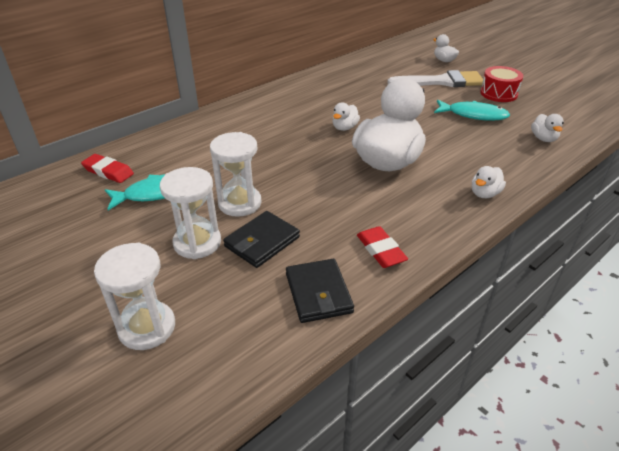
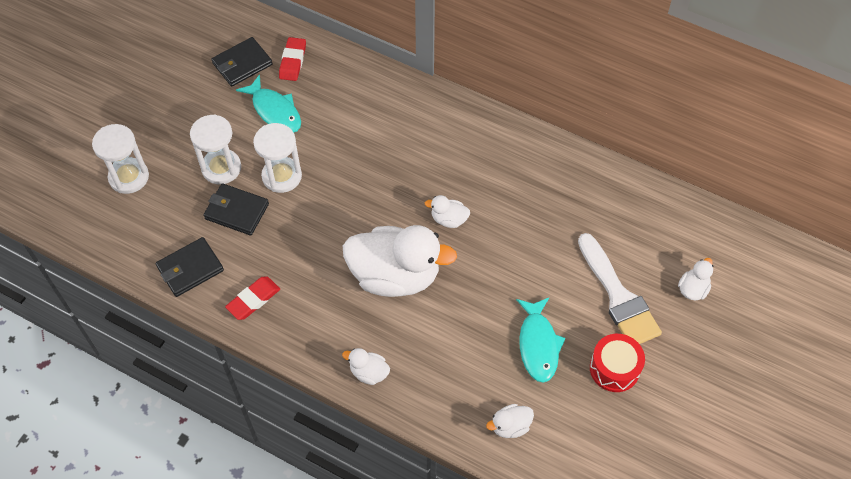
camera: 70 degrees right, 20 degrees up
(75, 203) = (242, 64): none -> black wallet

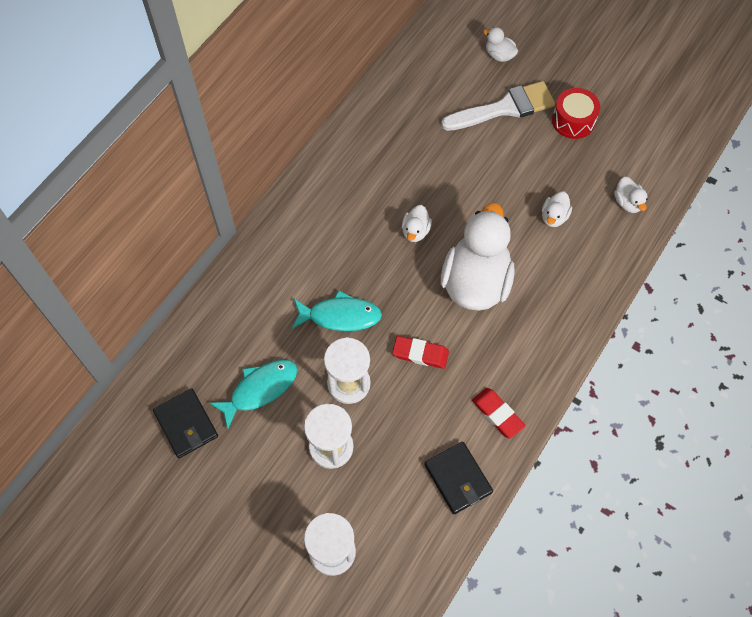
camera: 85 degrees left, 5 degrees up
(237, 211) = (389, 430): black wallet -> none
(292, 61) = (192, 369): red eraser -> red eraser (420, 354)
(369, 372) = (578, 311): white duck -> white duck (554, 217)
(538, 345) = (550, 173): turquoise fish -> turquoise fish (340, 316)

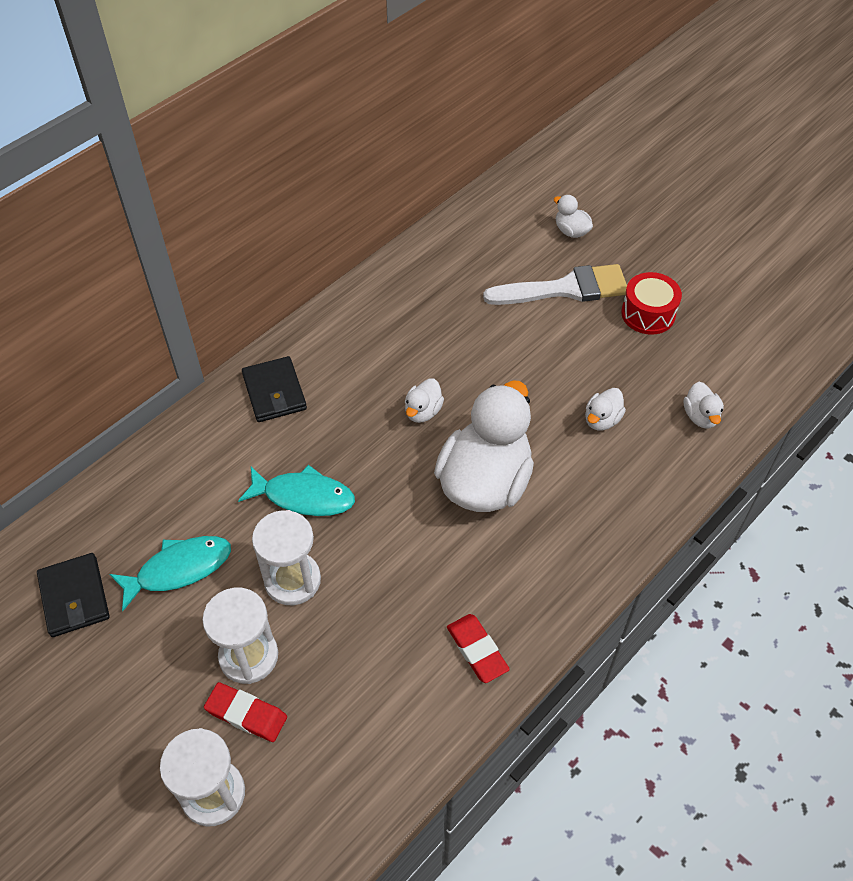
camera: 10 degrees right, 10 degrees down
(420, 354) = (393, 558): red eraser -> red eraser (246, 714)
(458, 479) = (405, 725): black wallet -> black wallet (274, 392)

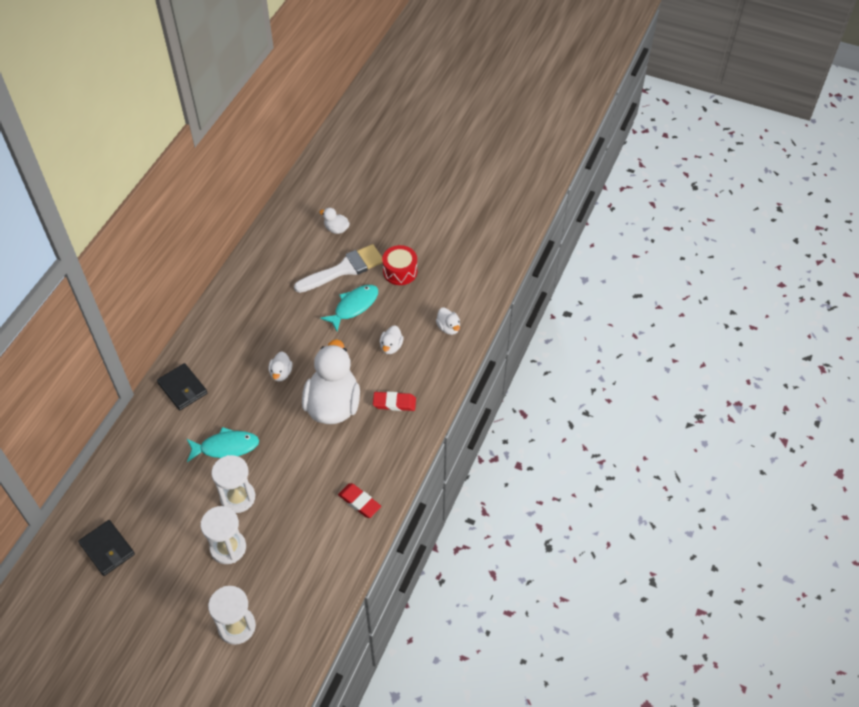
camera: 20 degrees left, 0 degrees up
(179, 569) = (165, 513): turquoise fish -> turquoise fish (354, 306)
(246, 714) = (239, 579): red eraser -> red eraser (394, 403)

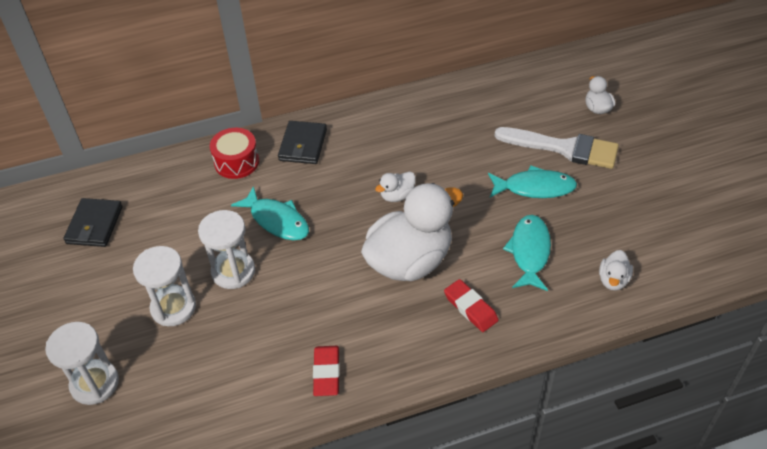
camera: 50 degrees right, 5 degrees down
(391, 346) = (529, 252): white duck -> turquoise fish
(400, 271) = (620, 189): red drum -> red drum (236, 162)

